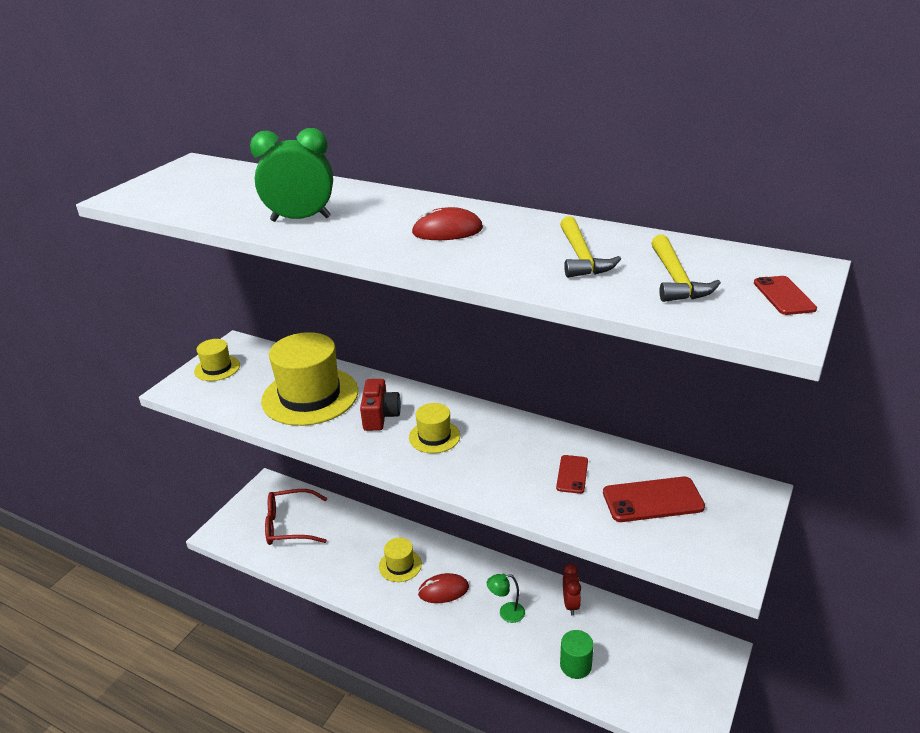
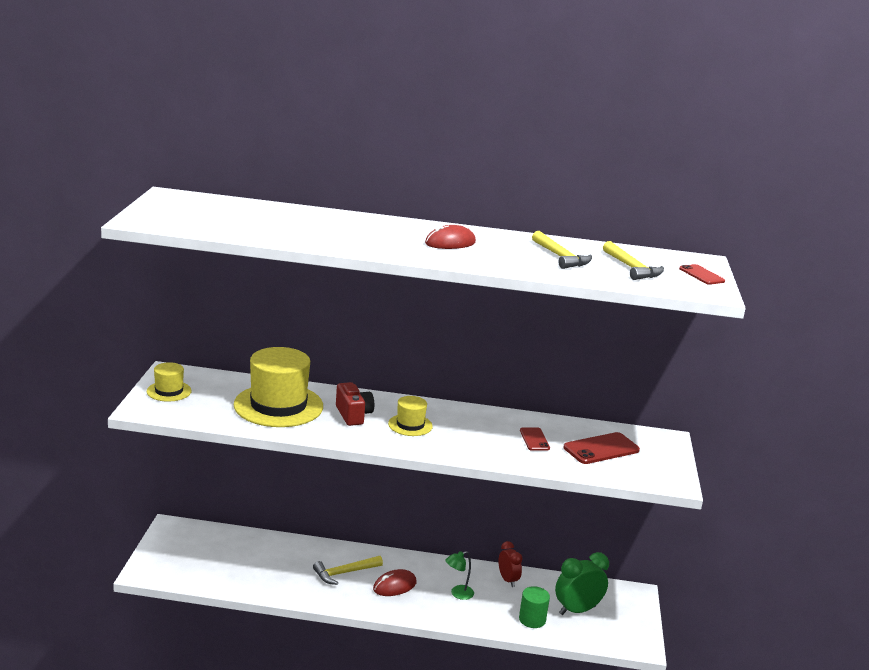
camera: 25 degrees left, 10 degrees down
(289, 525) = (216, 556): red glasses -> none
(300, 219) = (325, 236): green clock -> green clock (577, 610)
(400, 565) = (344, 573): yellow hat -> yellow hammer

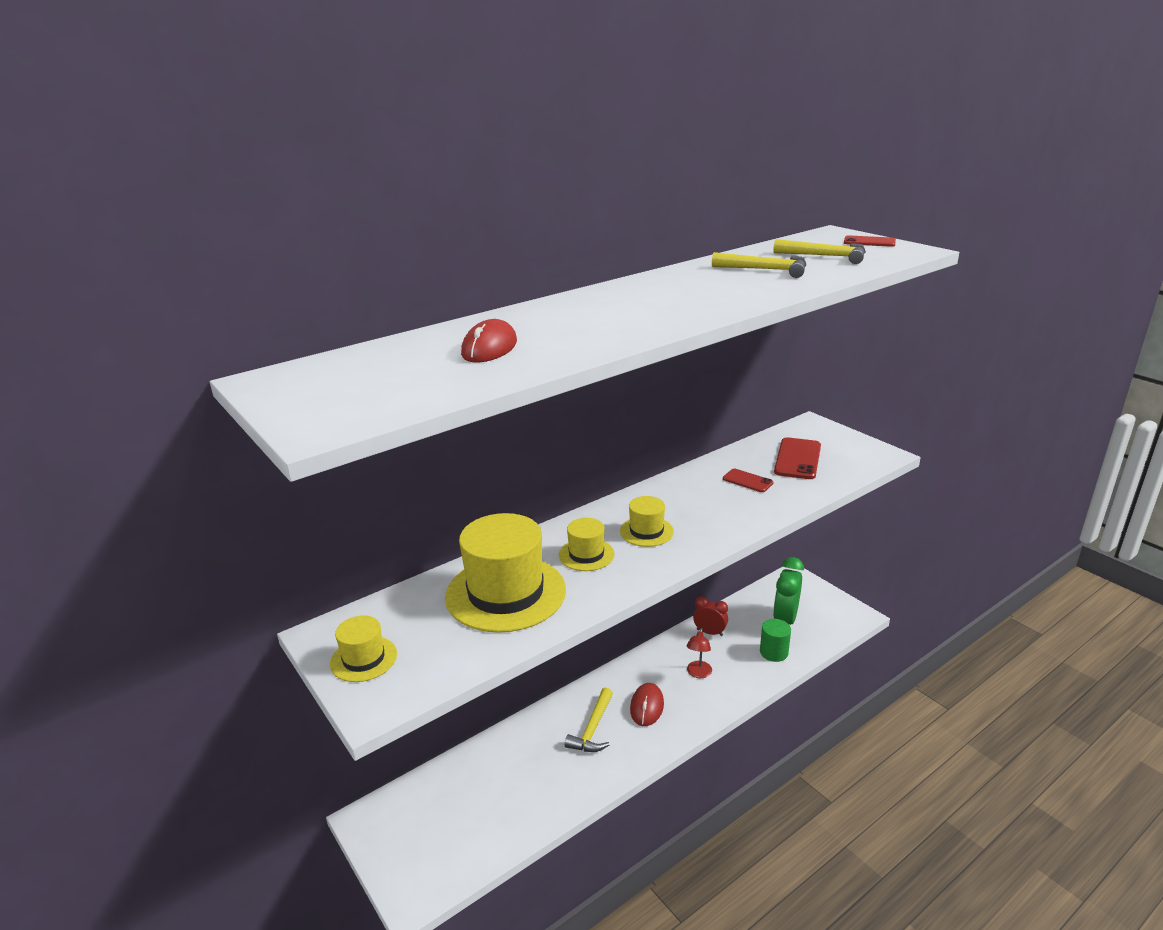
camera: 40 degrees left, 5 degrees up
(353, 415) = (586, 554): red camera -> yellow hat
(450, 243) = (667, 296): red mouse -> red mouse (489, 348)
(458, 594) = (698, 673): green lamp -> red lamp

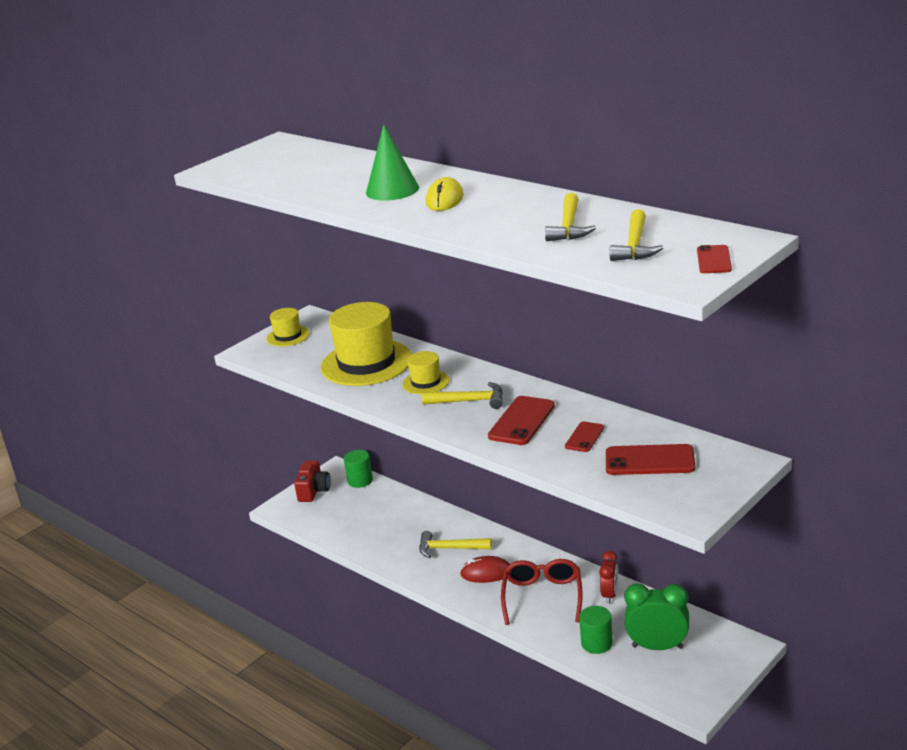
camera: 80 degrees right, 0 degrees up
(397, 850) = (314, 491): none -> red camera
(407, 795) = (360, 480): none -> green cylinder
(489, 348) = (337, 176): red mouse -> none
(582, 324) = (392, 190): none -> green cone
(642, 304) = (444, 199): none -> yellow mouse
(646, 531) = (469, 401): yellow hat -> yellow hammer
(698, 673) = (542, 596): red lamp -> red glasses
(703, 507) = (521, 421): none -> red phone

